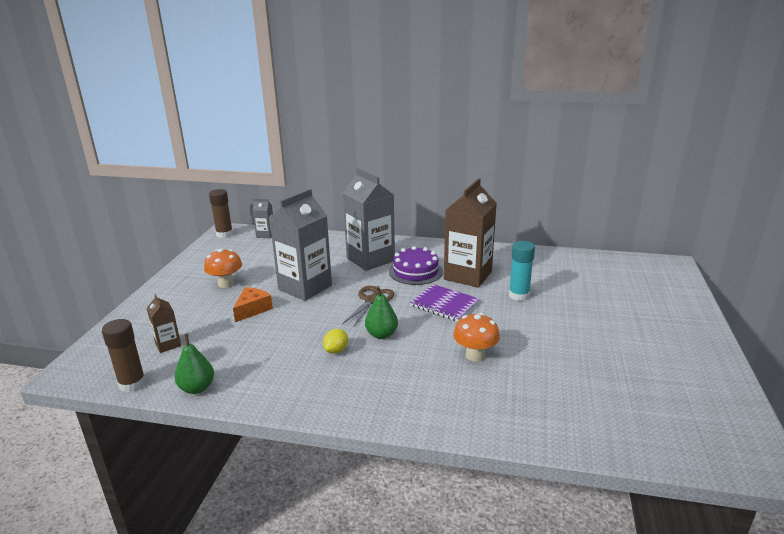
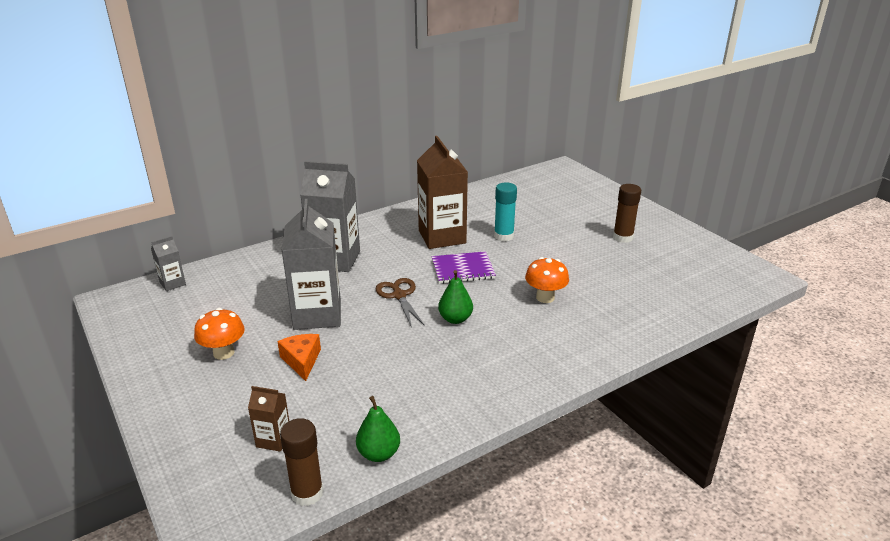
camera: 45 degrees left, 5 degrees up
(224, 234) = (116, 305): brown glue stick -> brown glue stick (623, 237)
(336, 350) = (442, 351): yellow lemon -> none
(415, 271) = (394, 252): purple cake -> none

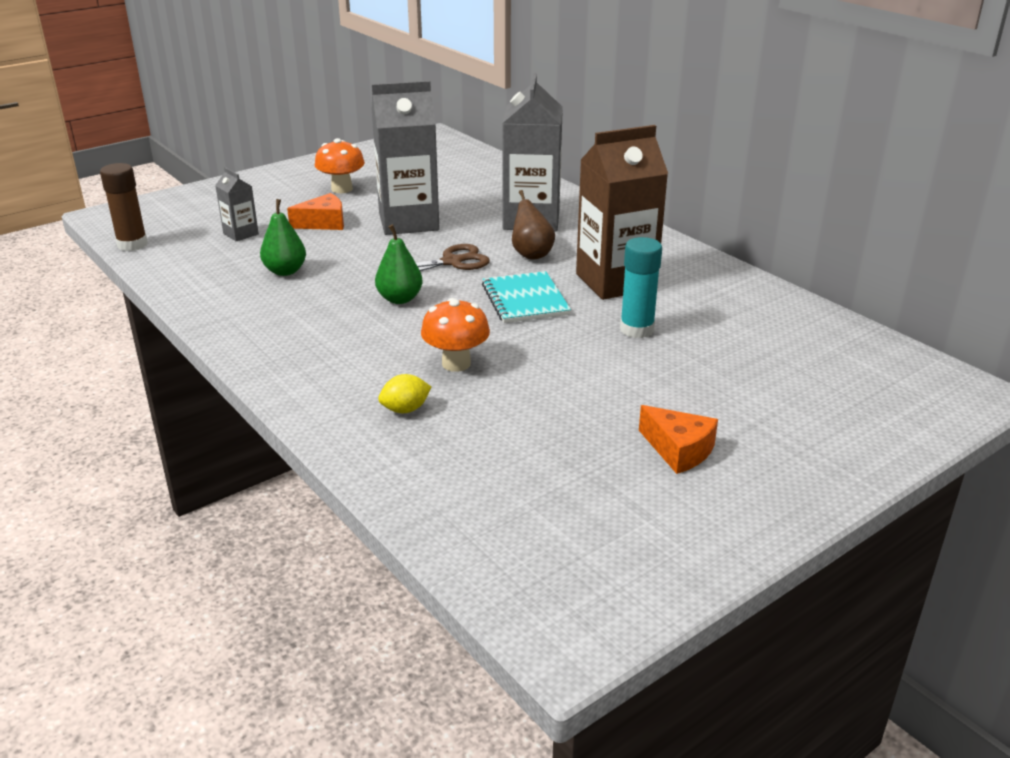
camera: 85 degrees right, 0 degrees up
(172, 283) = (464, 153): grey carton -> grey carton (241, 234)
(273, 440) = (206, 224): brown carton -> none
(379, 453) = (169, 270): green pear -> green pear (285, 271)
(394, 263) = (531, 254): none -> brown pear
(463, 269) = (525, 300): purple notebook -> turquoise notebook
(600, 317) = (405, 409): none -> yellow lemon
(623, 237) = (678, 450): brown glue stick -> orange cheese

